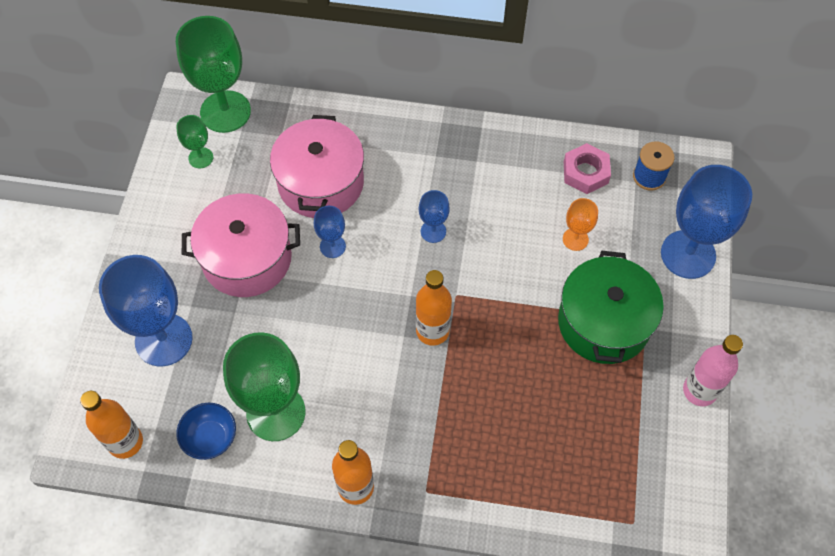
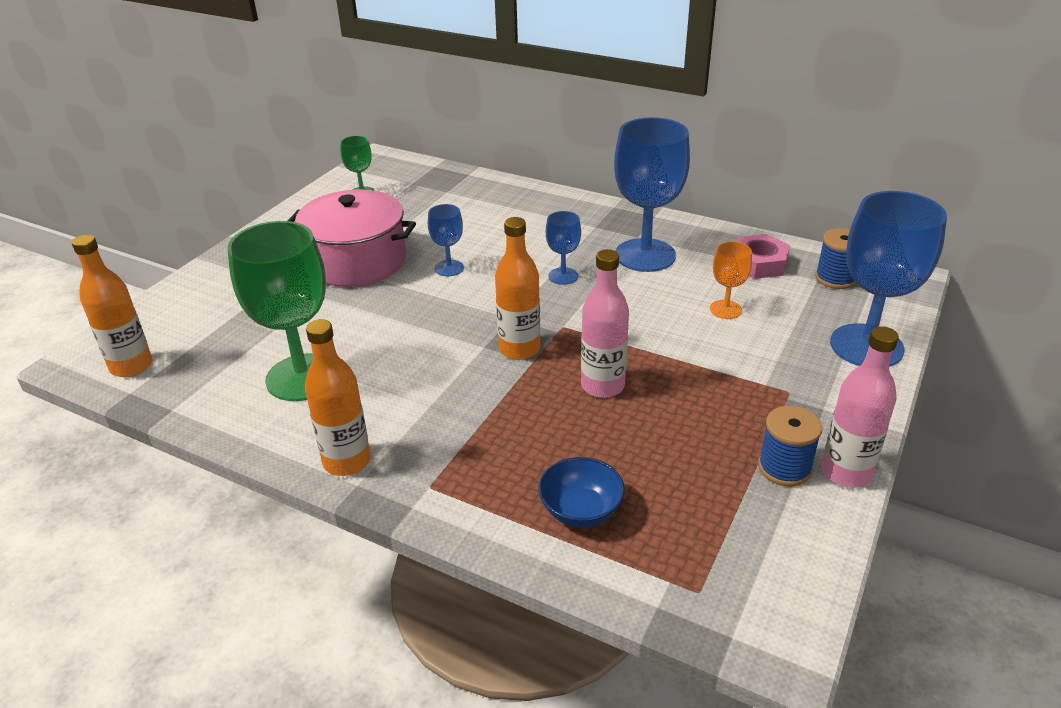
camera: 20 degrees right, 25 degrees down
(164, 340) = (232, 300): blue goblet -> blue goblet (645, 255)
(210, 438) = (218, 382): blue bowl -> blue bowl (580, 510)
(225, 112) = (405, 170): green goblet -> none
(321, 183) = (465, 225): pink pot -> none
(510, 354) = (602, 386): none -> pink bottle
(604, 322) = (734, 382): green pot -> none
(659, 399) = (784, 468): none -> blue spool

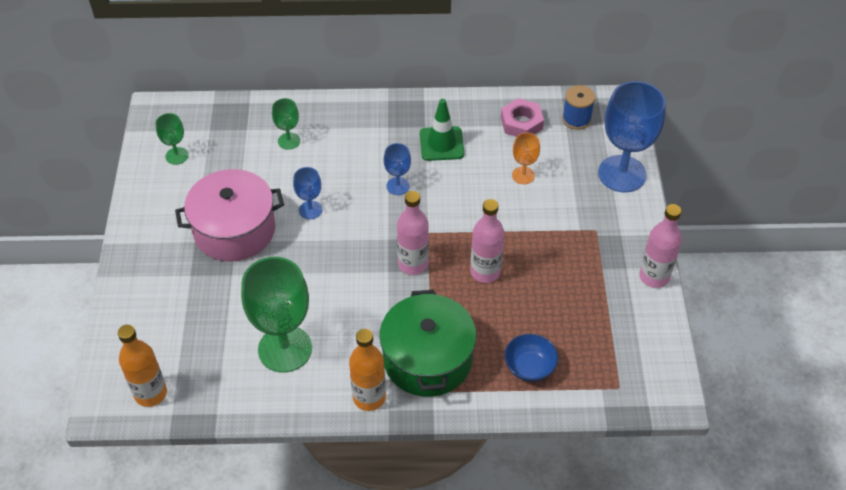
camera: 30 degrees left, 15 degrees up
(453, 449) = (427, 359): none -> green pot
(480, 210) = (289, 141): none -> green goblet
(519, 349) = (413, 264): orange bottle -> pink bottle
(645, 255) = (441, 144): blue goblet -> green traffic cone
(784, 468) = (621, 288): blue spool -> none

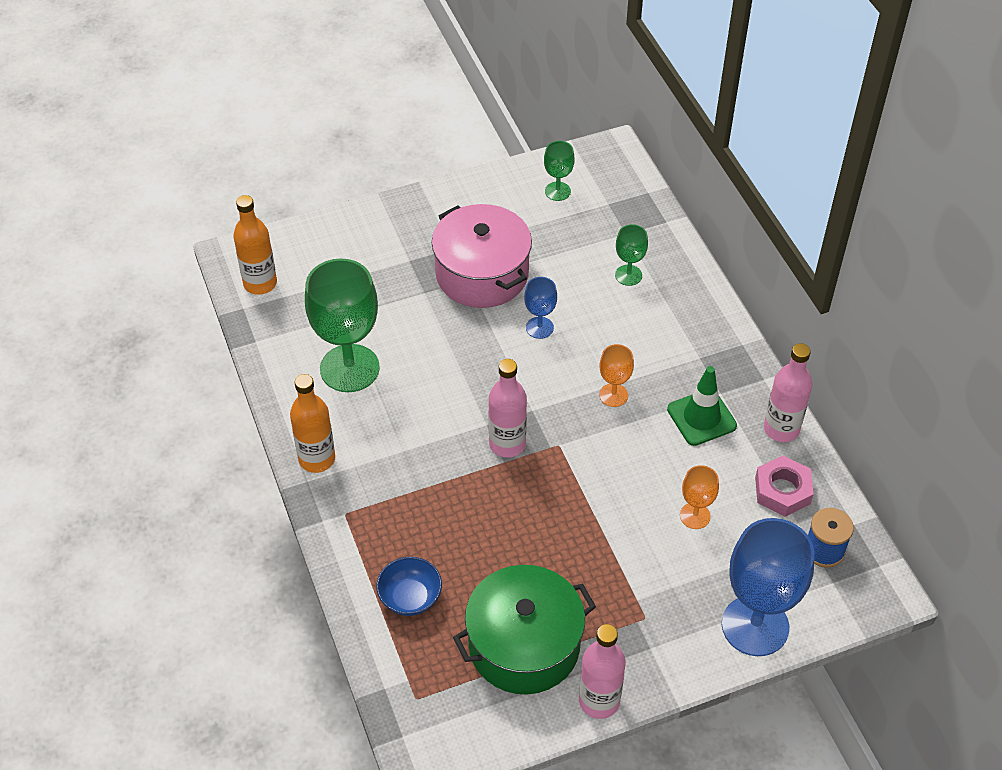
camera: 70 degrees right, 0 degrees up
(398, 186) = (613, 395): blue goblet -> orange goblet
(427, 359) = (384, 496): green pot -> green pot (524, 645)
(485, 272) = (526, 517): pink bottle -> pink bottle (781, 429)

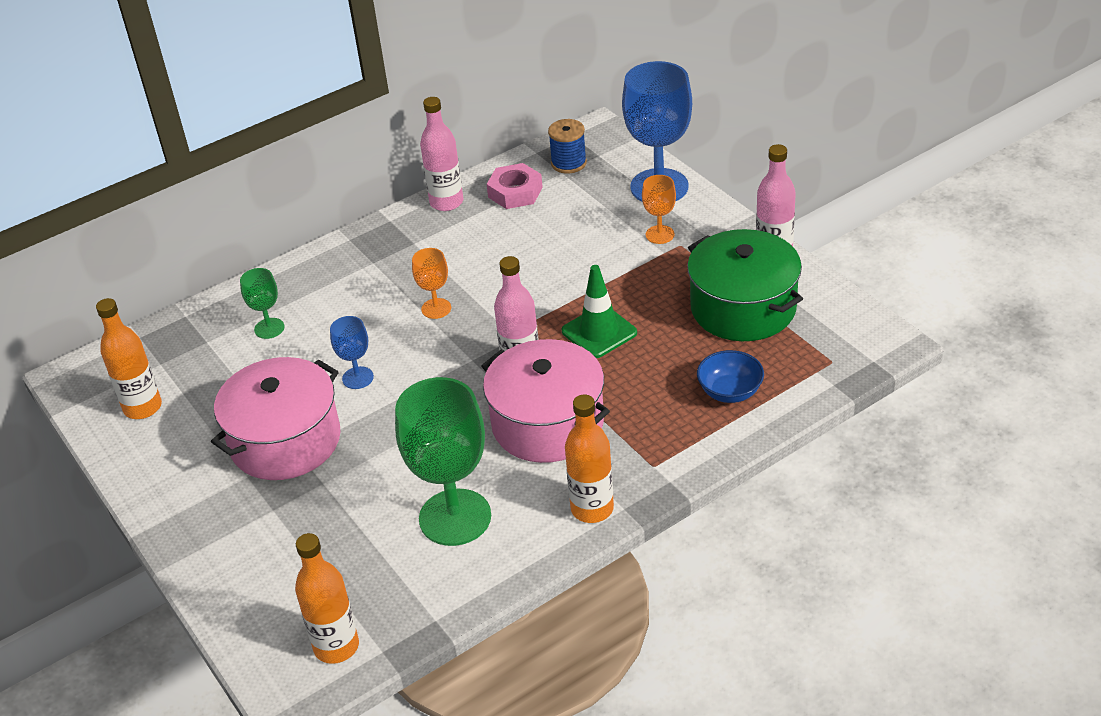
camera: 100 degrees left, 10 degrees down
(428, 449) = (547, 423): none -> pink pot
(557, 191) = (143, 407): green goblet -> orange bottle
(695, 516) = (561, 235): orange goblet -> orange goblet (660, 234)
(701, 417) = (447, 249): green traffic cone -> green traffic cone (599, 332)

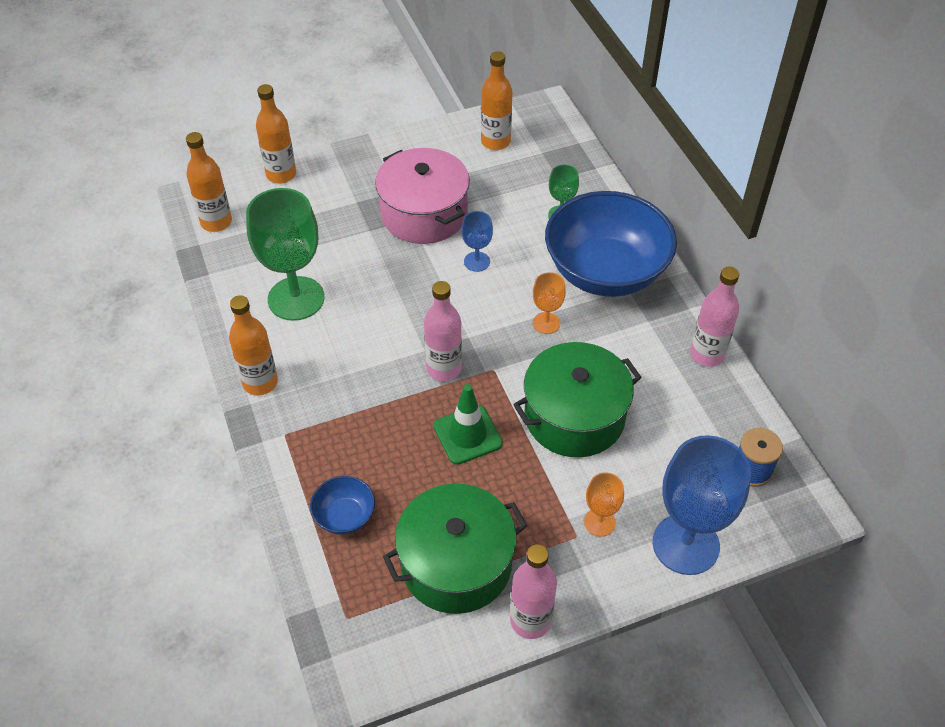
camera: 100 degrees right, 10 degrees up
(228, 605) = (281, 174): none -> orange bottle
(352, 281) = (605, 272): none -> blue bowl
(515, 192) = (709, 412): pink nut -> none
(547, 423) = (368, 373): pink pot -> none
(550, 269) = (574, 416): none -> green pot

